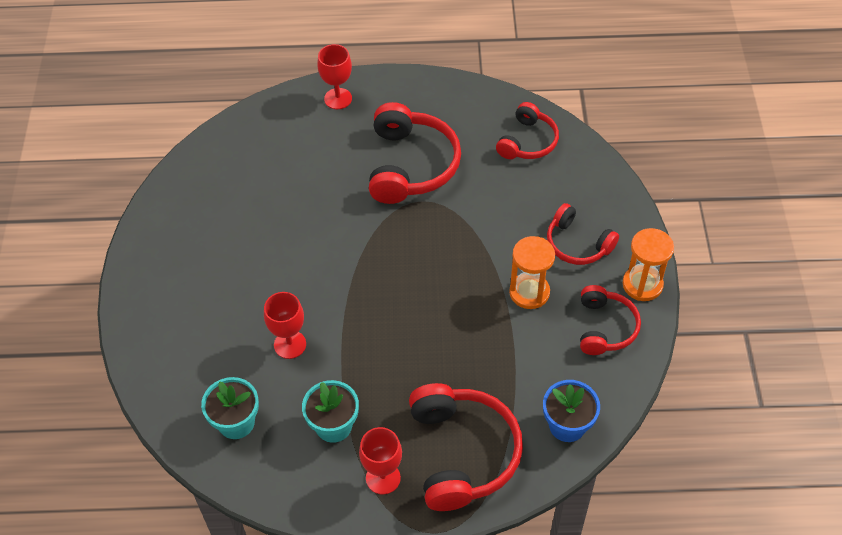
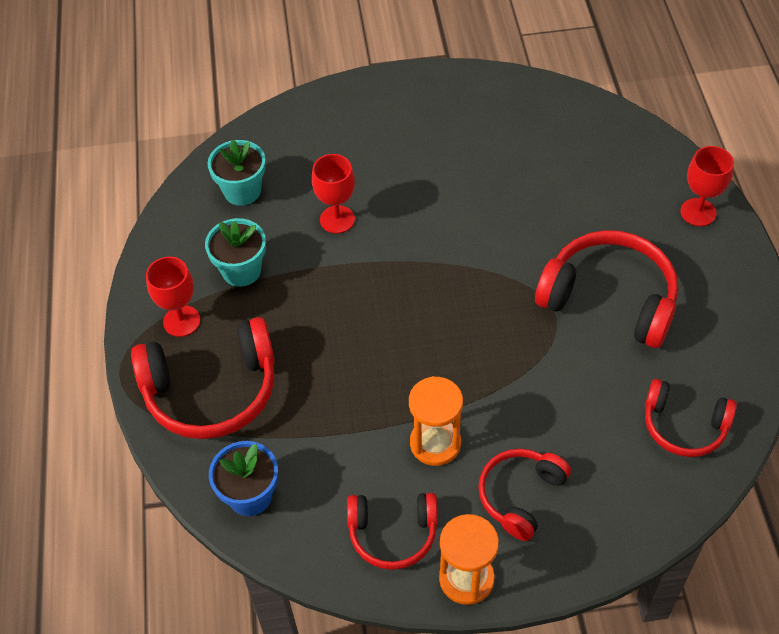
camera: 85 degrees right, 0 degrees up
(411, 165) = (609, 299): red headphones -> red headphones turned 150 degrees counterclockwise

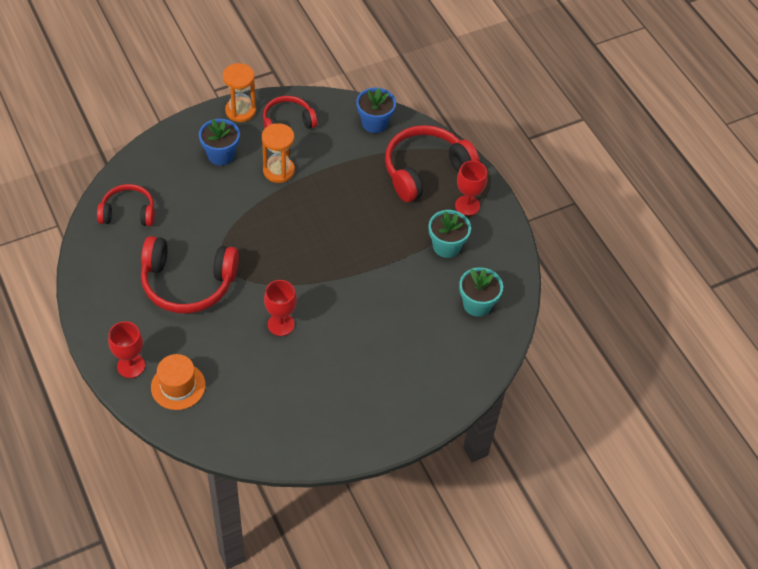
camera: 155 degrees right, 0 degrees up
(337, 219) = (398, 298): red goblet -> red goblet (281, 324)
(520, 495) = (221, 155): red headphones -> blue flower pot
(642, 178) = (178, 386): none -> orange hat

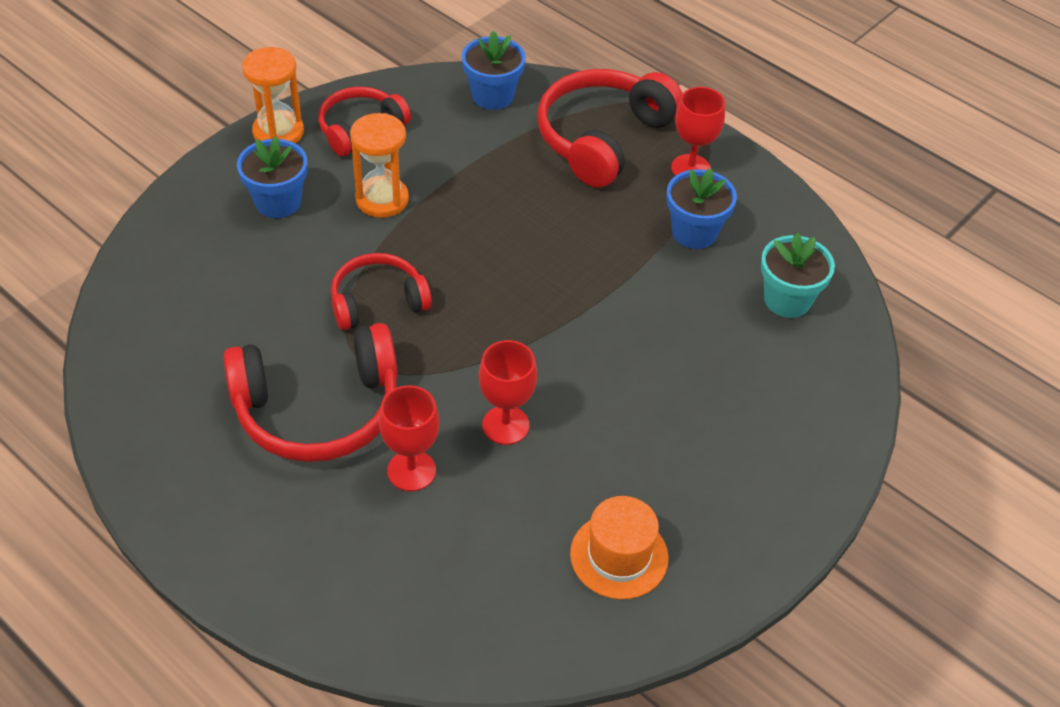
camera: 20 degrees left, 5 degrees down
(128, 212) = (163, 330): red headphones -> red headphones (377, 301)
(131, 366) = (284, 577): red goblet -> red goblet (411, 471)
(178, 386) = (383, 583): orange hat -> orange hat (619, 556)
(446, 246) = (694, 232): turquoise flower pot -> blue flower pot

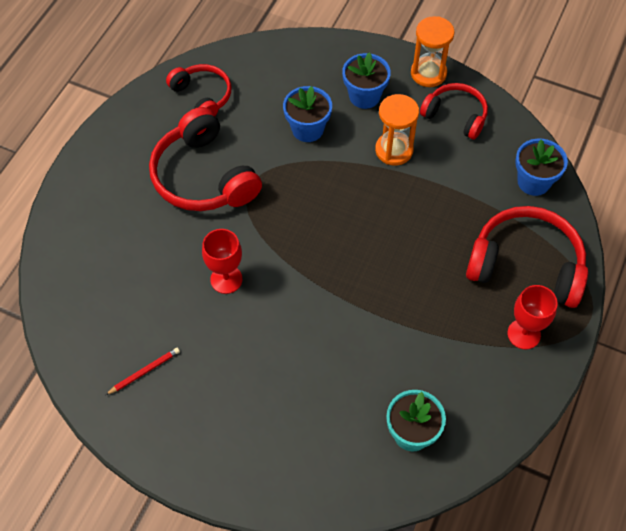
camera: 75 degrees right, 10 degrees up
(377, 301) = (302, 178): red headphones -> red headphones (202, 96)
(411, 471) = (174, 239): red goblet -> none
(619, 556) = (144, 372): orange hat -> red pencil
(694, 232) = (454, 352): blue flower pot -> blue flower pot (307, 129)

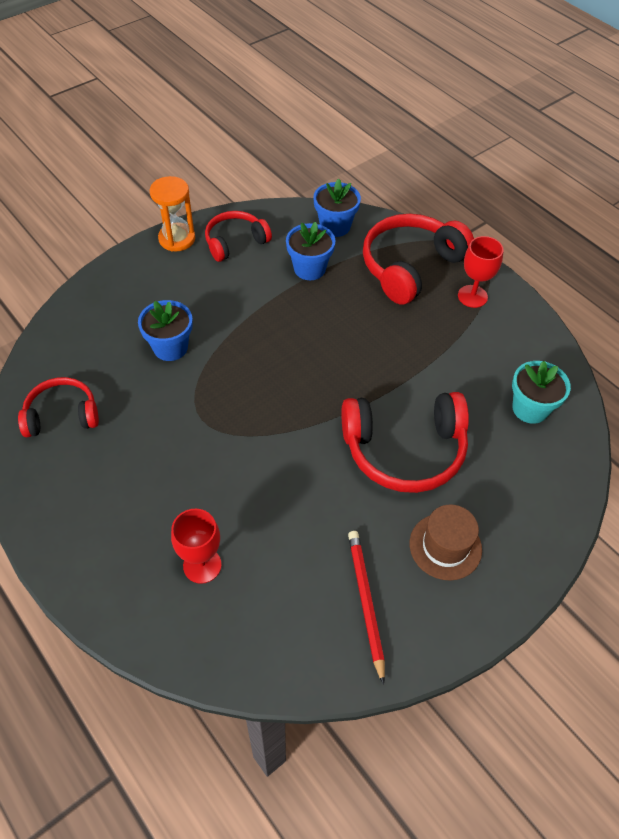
camera: 65 degrees left, 5 degrees down
(144, 372) = (366, 602): red pencil -> red pencil, size x1.61
(203, 176) = (163, 454): red headphones -> red headphones (404, 450)
(223, 411) = (445, 546): none -> brown hat
(226, 279) = (298, 484): red goblet -> red goblet (202, 565)
(364, 96) = (166, 291): blue flower pot -> blue flower pot (309, 269)
(394, 150) = (240, 297): orange hourglass -> none

